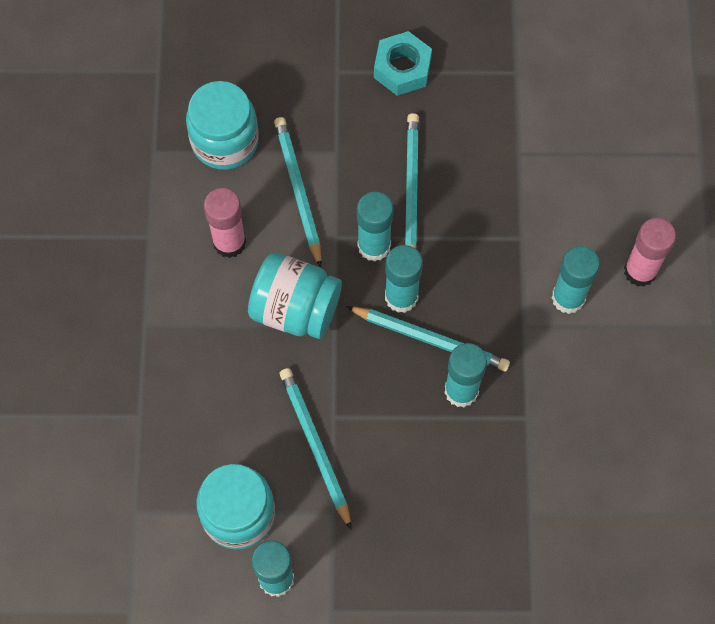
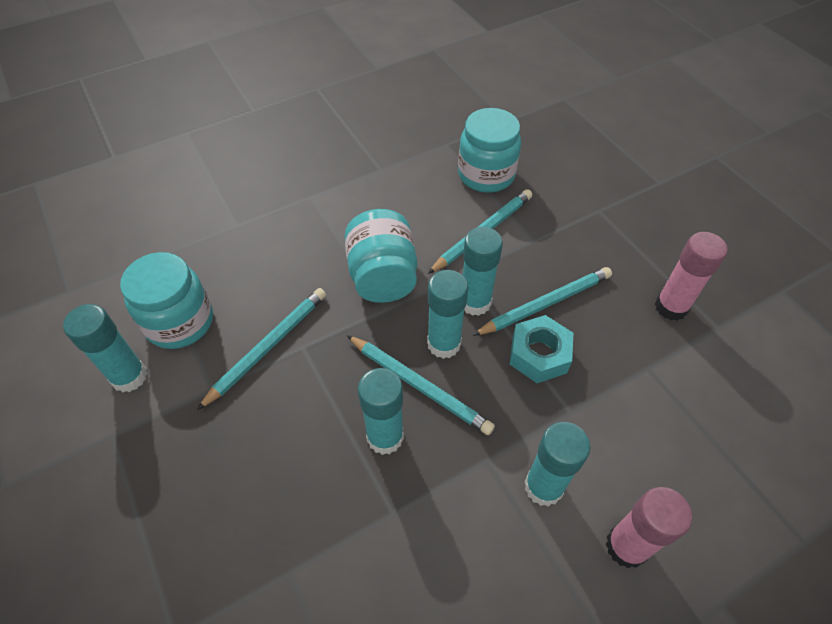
camera: 60 degrees right, 15 degrees down
(229, 242) = (409, 213): pink glue stick -> pink glue stick (671, 307)
(402, 68) = (641, 248): turquoise nut -> turquoise nut (539, 355)
(430, 339) = (419, 386): turquoise pencil -> turquoise pencil turned 45 degrees counterclockwise

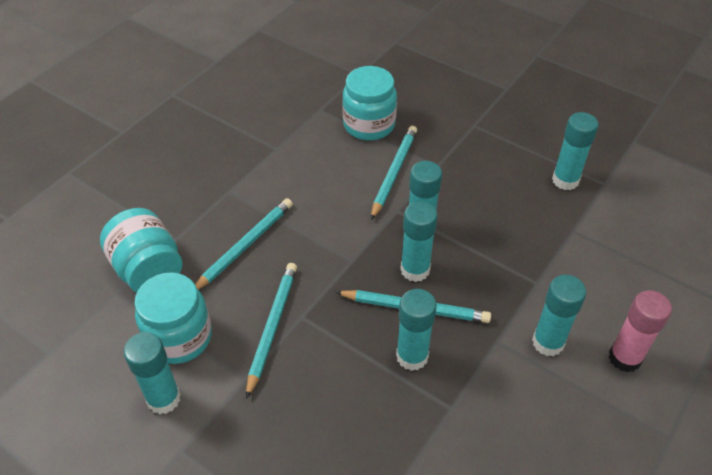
camera: 25 degrees left, 5 degrees down
(383, 276) = (333, 236): turquoise jar -> turquoise jar (148, 269)
(539, 355) = (491, 250): turquoise nut -> none
(545, 304) = (474, 211): turquoise pencil -> turquoise pencil (245, 246)
(671, 307) = (565, 180): pink glue stick -> turquoise glue stick

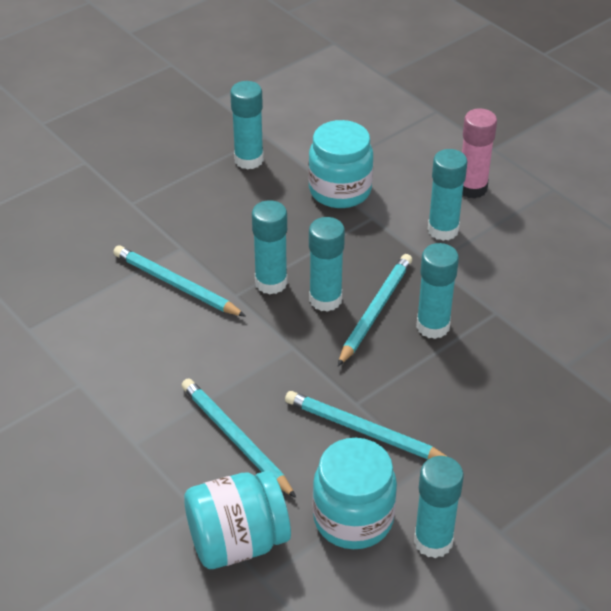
camera: 75 degrees left, 5 degrees down
(369, 125) = (83, 289): turquoise jar -> turquoise jar (340, 190)

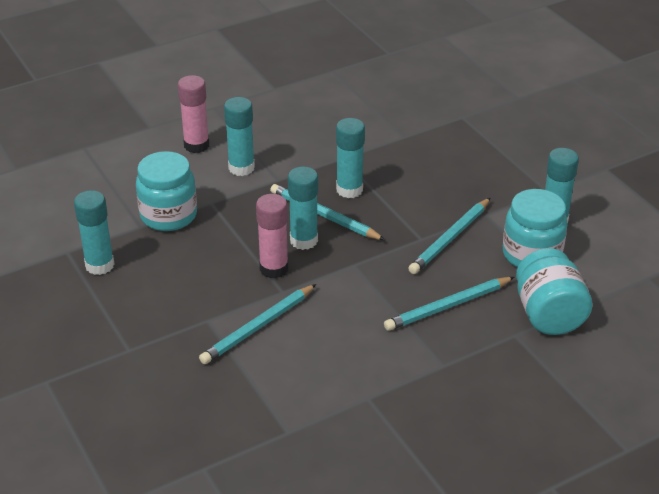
camera: 80 degrees left, 5 degrees down
(271, 283) = (274, 269): turquoise glue stick -> pink glue stick

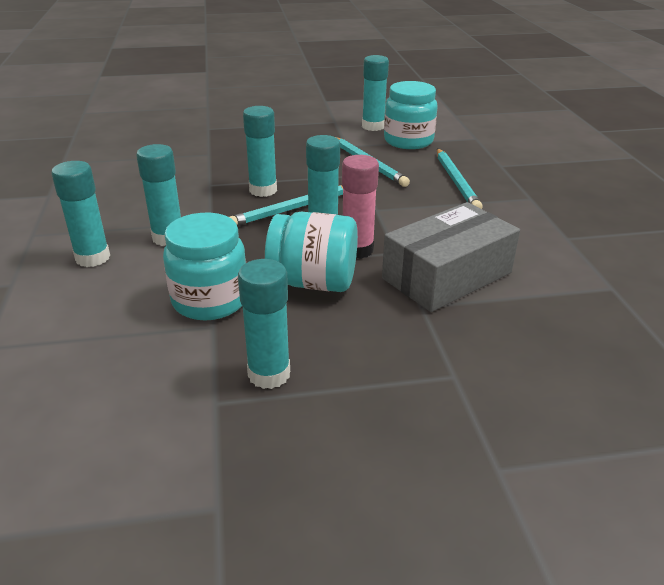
camera: 70 degrees left, 5 degrees down
(196, 145) = (93, 258): pink glue stick -> turquoise glue stick
(258, 327) = (447, 275): turquoise pencil -> grey box
(548, 315) = (482, 150): turquoise jar -> turquoise jar (313, 282)

